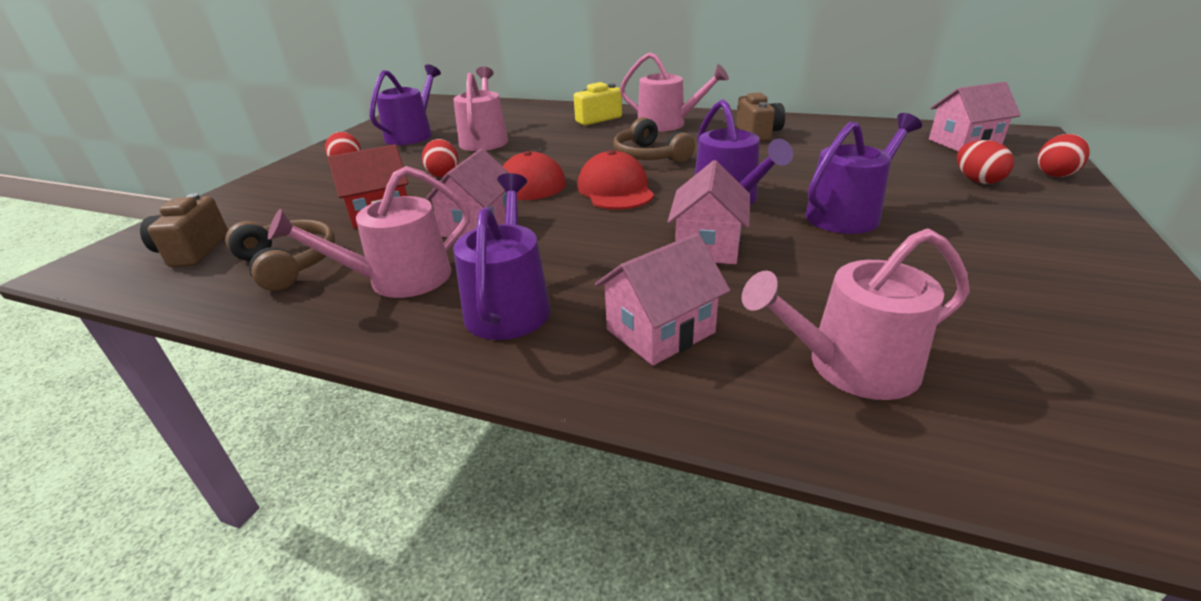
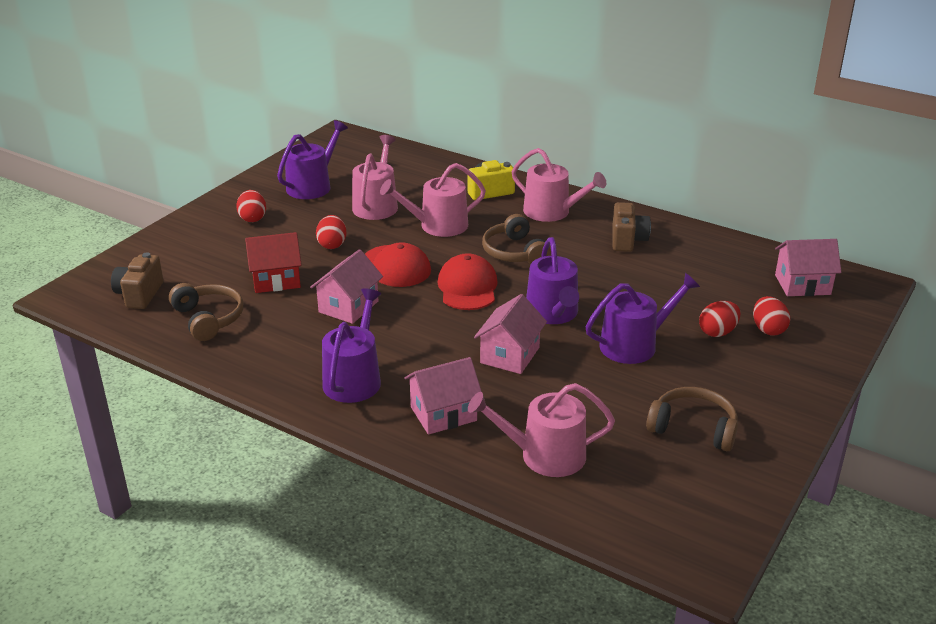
camera: 10 degrees right, 0 degrees up
(399, 279) = (285, 346): pink watering can -> pink watering can (438, 226)
(1017, 292) = (693, 428): none -> brown headphones
(1055, 174) = (840, 334): red egg -> red egg (717, 332)

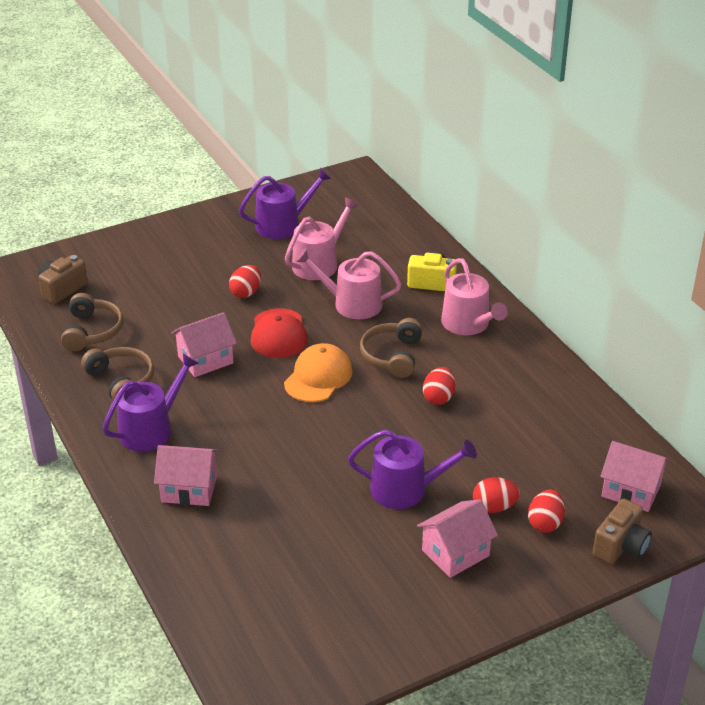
camera: 30 degrees right, 5 degrees up
(252, 218) = (206, 243): red egg -> red egg (438, 397)
(276, 280) = (172, 312): red house -> none
(467, 287) = (318, 377): red cap -> orange cap
(510, 355) = (291, 457): pink house -> pink house (455, 553)
(544, 455) = (231, 559): pink watering can -> none
(553, 313) = (366, 431): purple watering can -> none
(627, 240) = (509, 380): brown camera -> brown camera (621, 546)
(693, 428) = (375, 588): brown headphones -> brown headphones (121, 381)

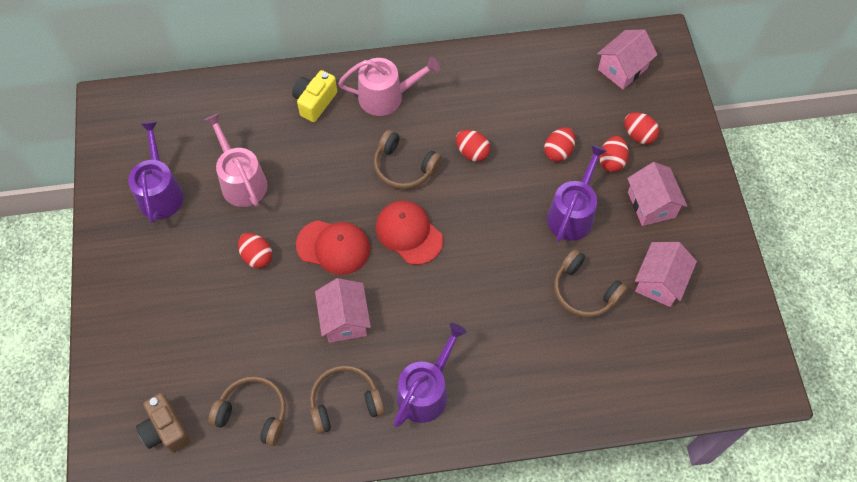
camera: 70 degrees left, 25 degrees up
(151, 429) = (426, 391): purple watering can -> purple watering can turned 60 degrees clockwise
(189, 489) = (516, 378): pink house -> pink house (659, 282)
(313, 519) = (584, 291): none -> brown headphones
(318, 377) = (409, 233): orange cap -> red cap
(351, 304) = (316, 174): pink watering can -> none
(480, 461) = (558, 151): none -> red egg
(621, 546) = (675, 99): brown camera -> none

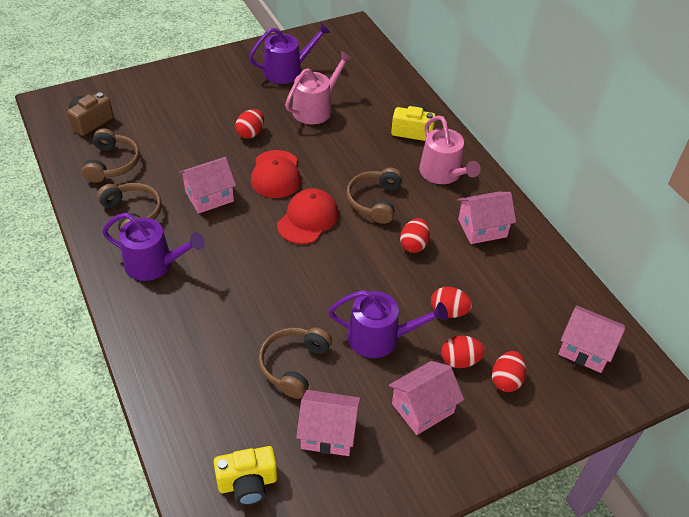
camera: 70 degrees right, 15 degrees down
(469, 90) = (482, 228): none -> pink house
(694, 355) = (248, 483): none -> yellow camera

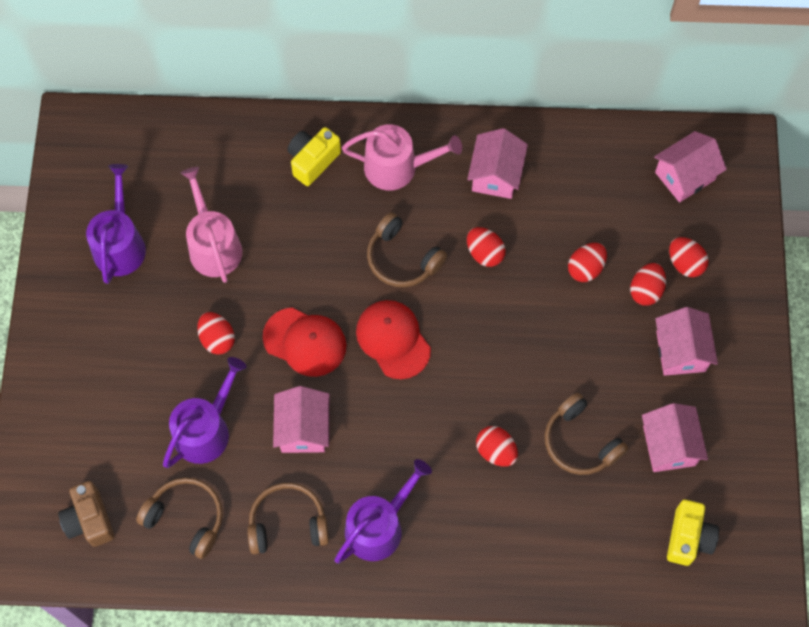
camera: 60 degrees left, 20 degrees up
(254, 311) = (496, 451): none -> red egg
(328, 433) = (669, 445): pink house -> pink house turned 45 degrees counterclockwise
(380, 338) = (586, 347): purple watering can -> purple watering can (206, 430)

